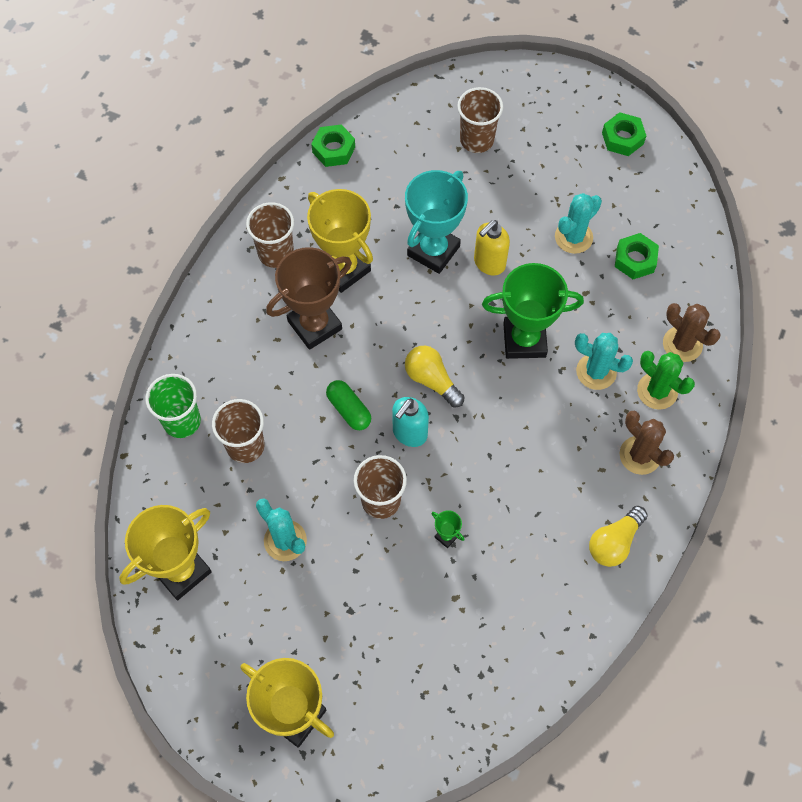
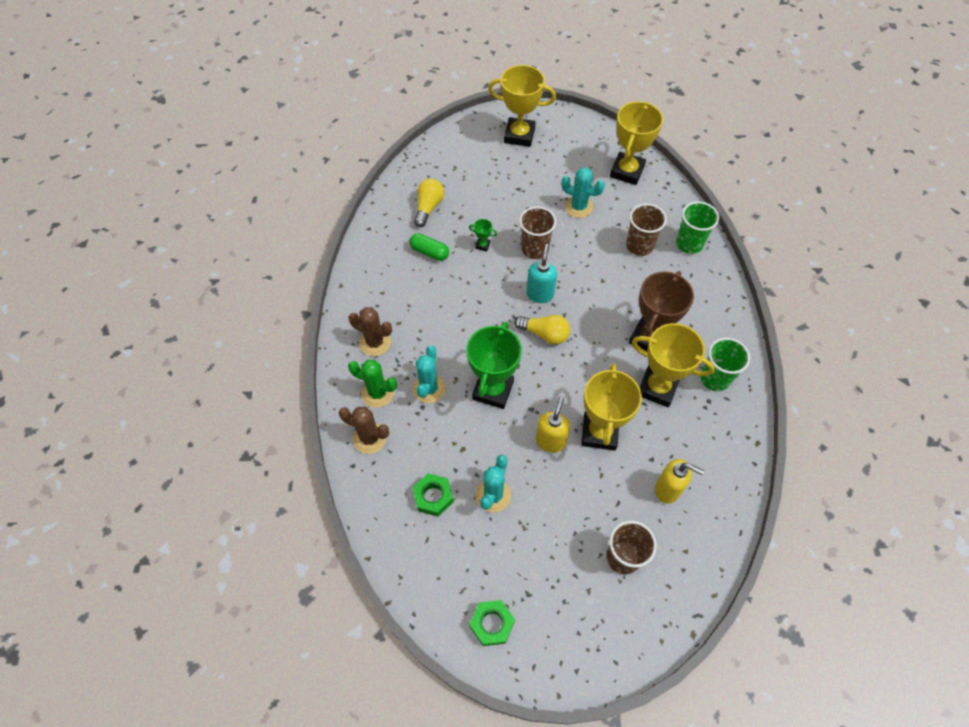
camera: 155 degrees right, 5 degrees down
(276, 253) = (715, 378): brown cup -> green cup
(333, 150) = (736, 489): green nut -> none
(349, 409) = (589, 292): green capsule -> green capsule (429, 252)
(399, 174) = (668, 489): none -> yellow soap dispenser
(433, 251) = (599, 432): turquoise trophy -> yellow trophy
(524, 340) = (493, 390): green trophy -> green trophy turned 45 degrees counterclockwise
(596, 372) = (429, 388): turquoise cactus -> turquoise cactus turned 75 degrees counterclockwise
(614, 542) = (373, 282): yellow light bulb -> yellow light bulb (428, 207)

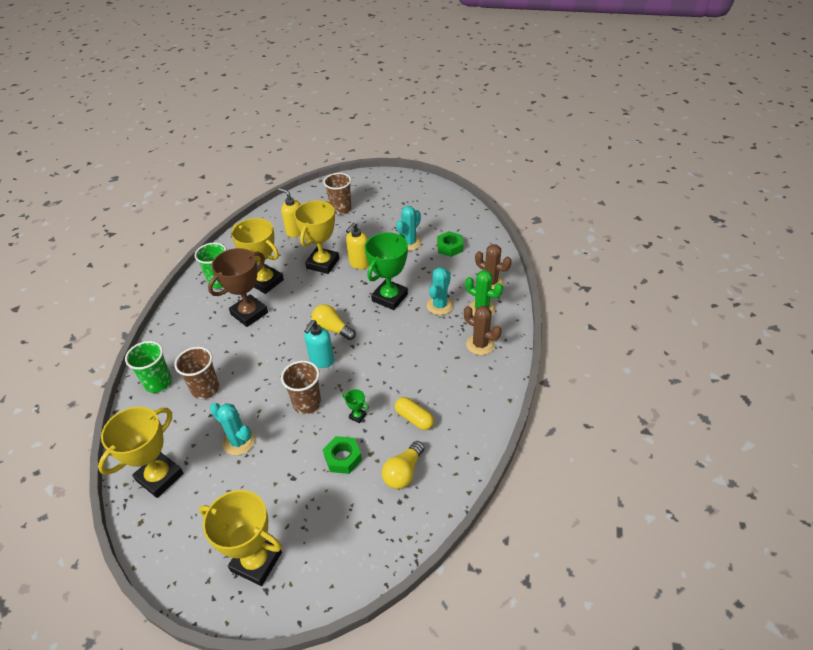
camera: 165 degrees left, 15 degrees down
(429, 252) = (414, 418): green capsule -> yellow capsule
(492, 624) = (427, 195): green nut -> green nut (343, 458)

